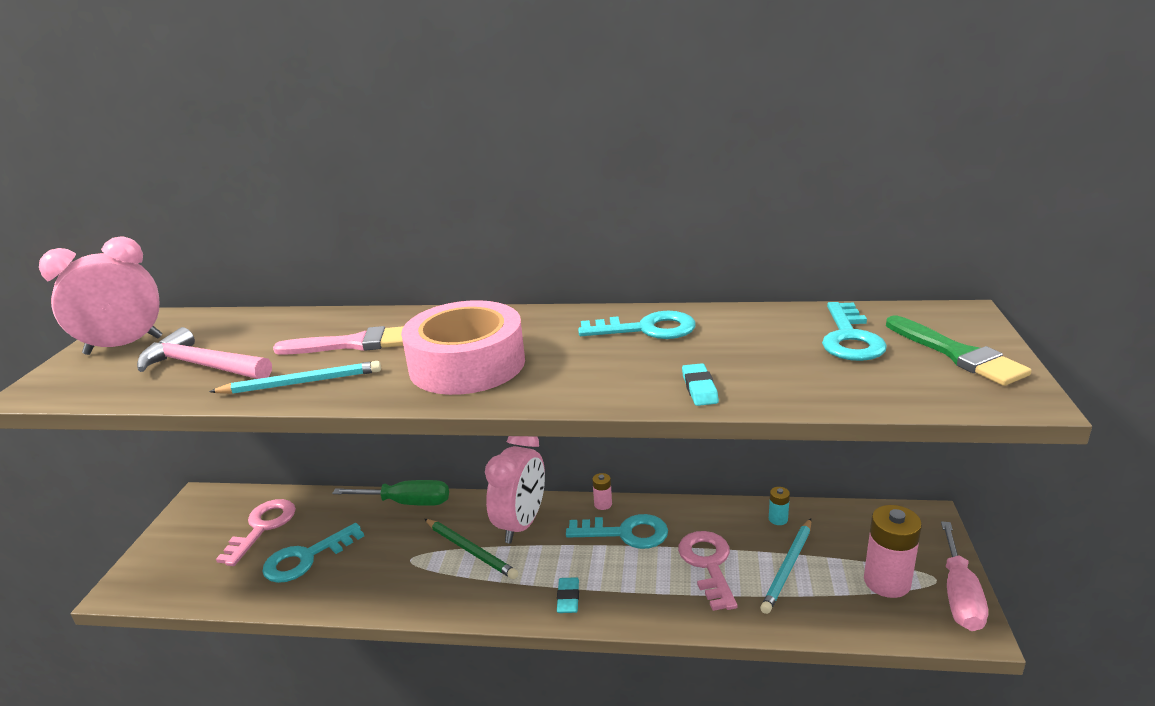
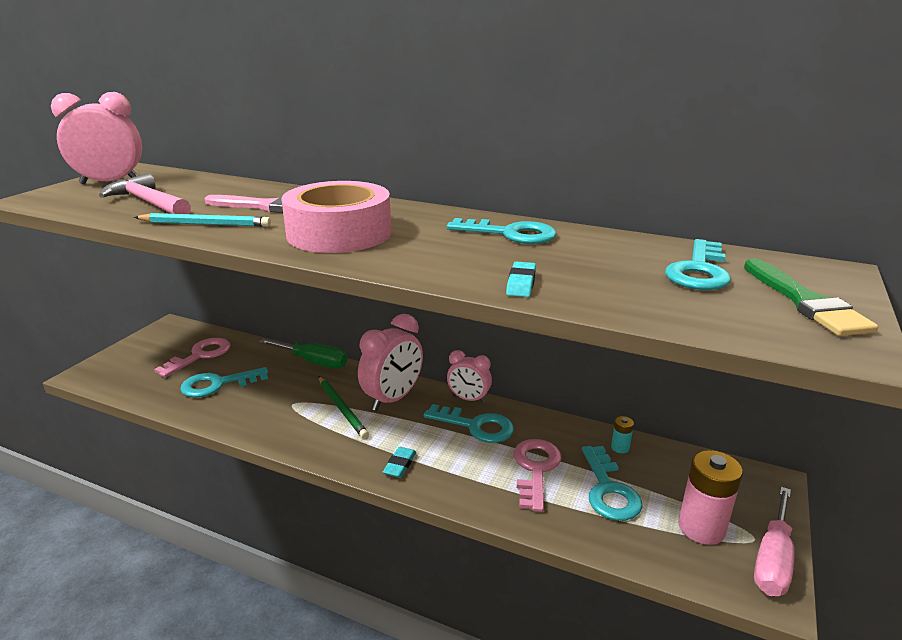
camera: 15 degrees right, 0 degrees up
(603, 504) = (468, 399): pink battery -> pink clock
(788, 567) = (609, 490): turquoise pencil -> turquoise key

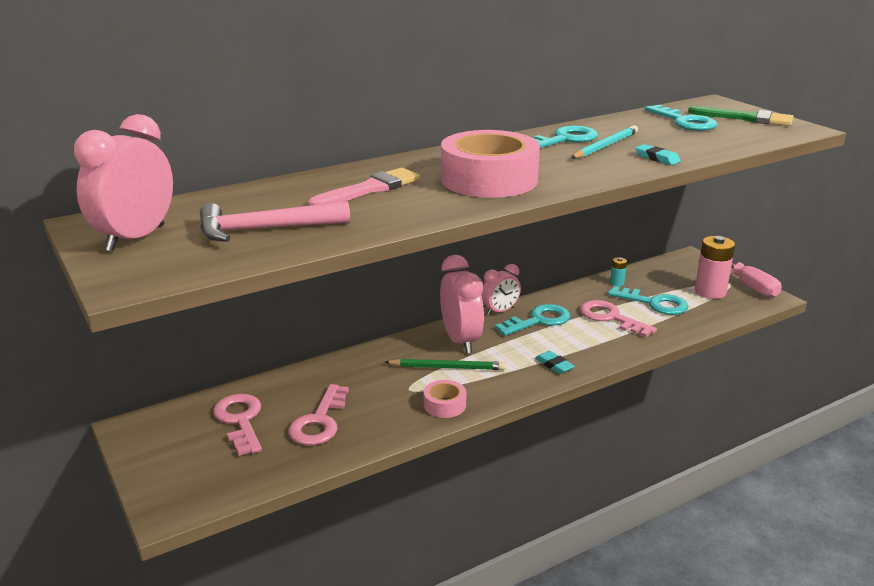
camera: 55 degrees left, 0 degrees up
(205, 224) = (386, 216): turquoise pencil -> turquoise pencil (605, 146)
(217, 384) = (319, 422): turquoise key -> pink key
(280, 429) = (444, 405): none -> pink tape
(313, 362) = (349, 360): green screwdriver -> none

